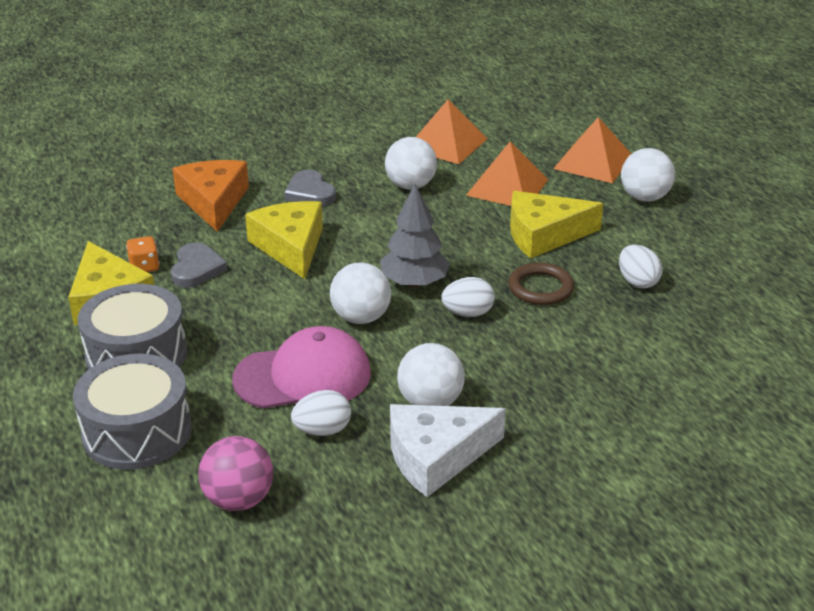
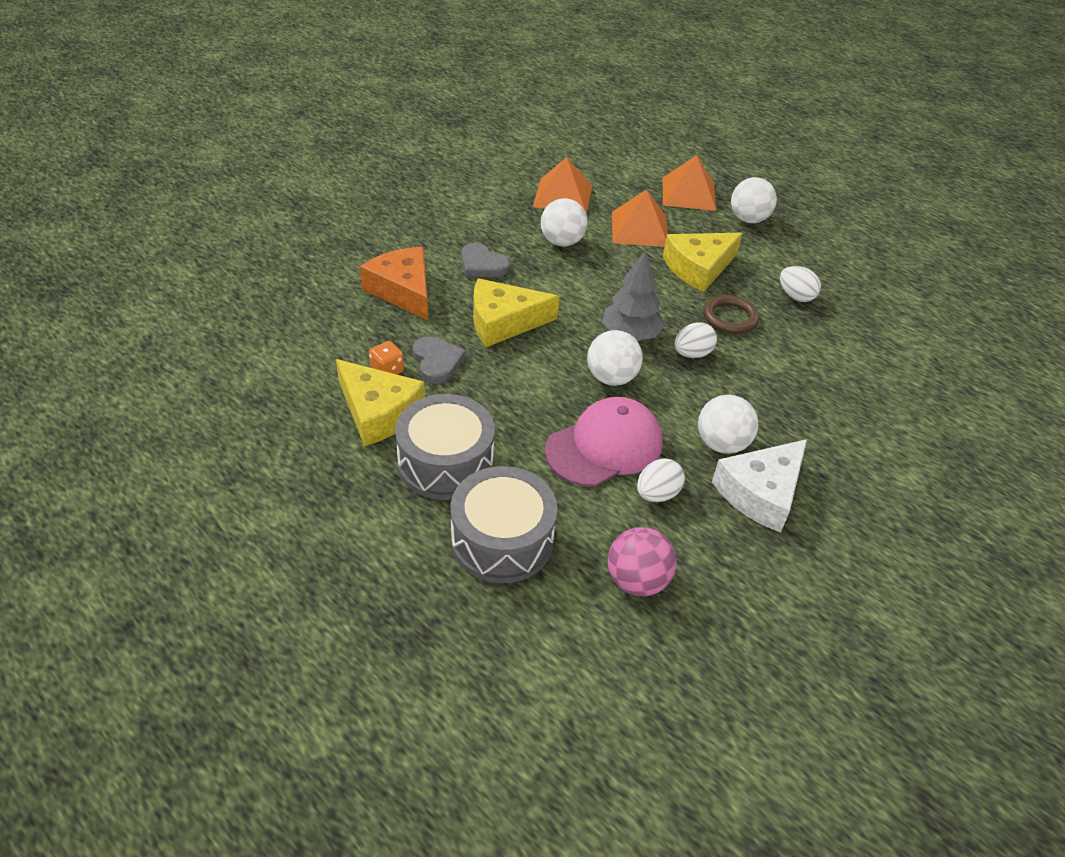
camera: 25 degrees left, 10 degrees up
(290, 247) = (504, 322): yellow cheese -> yellow cheese turned 60 degrees counterclockwise

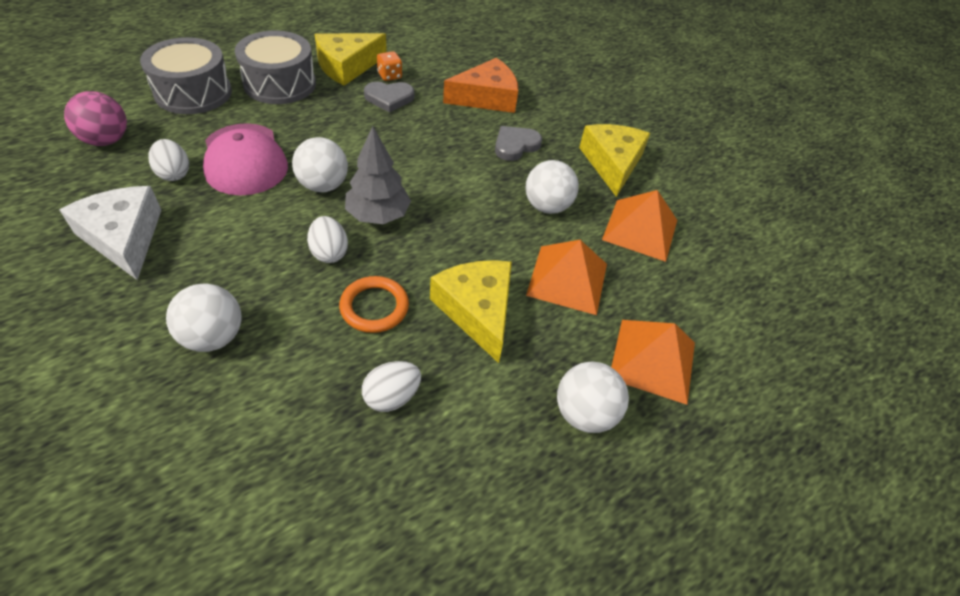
camera: 100 degrees right, 5 degrees up
(504, 322) = (427, 141): yellow cheese -> yellow cheese (612, 163)
(721, 444) = (197, 231): white ball -> white ball (213, 337)
(730, 318) = (374, 307): brown ring -> orange ring

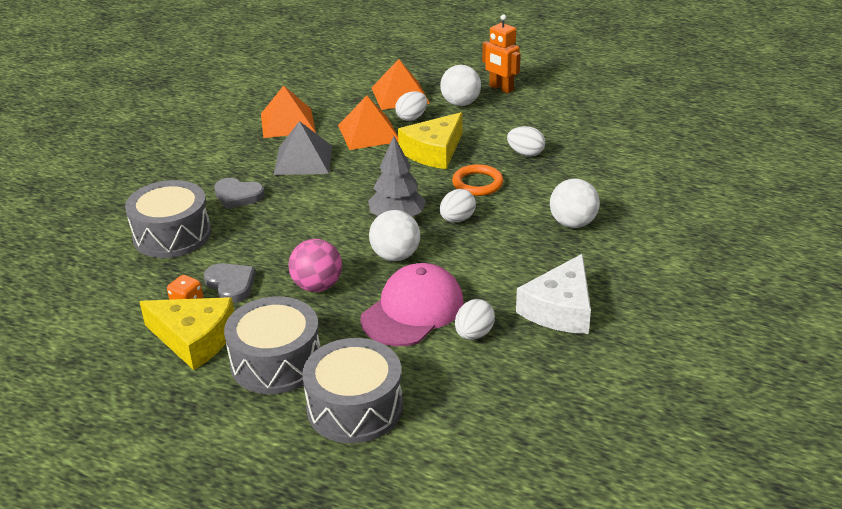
camera: 115 degrees left, 15 degrees down
(106, 140) = (485, 404): pink ball -> pink ball (317, 286)
(486, 97) = (172, 235): orange cheese -> grey drum
(547, 206) = (303, 160): white ball -> grey pyramid
(578, 337) = (411, 118): none -> white egg
(601, 500) = (501, 88): none -> orange robot
(612, 163) = (216, 150): yellow cheese -> none

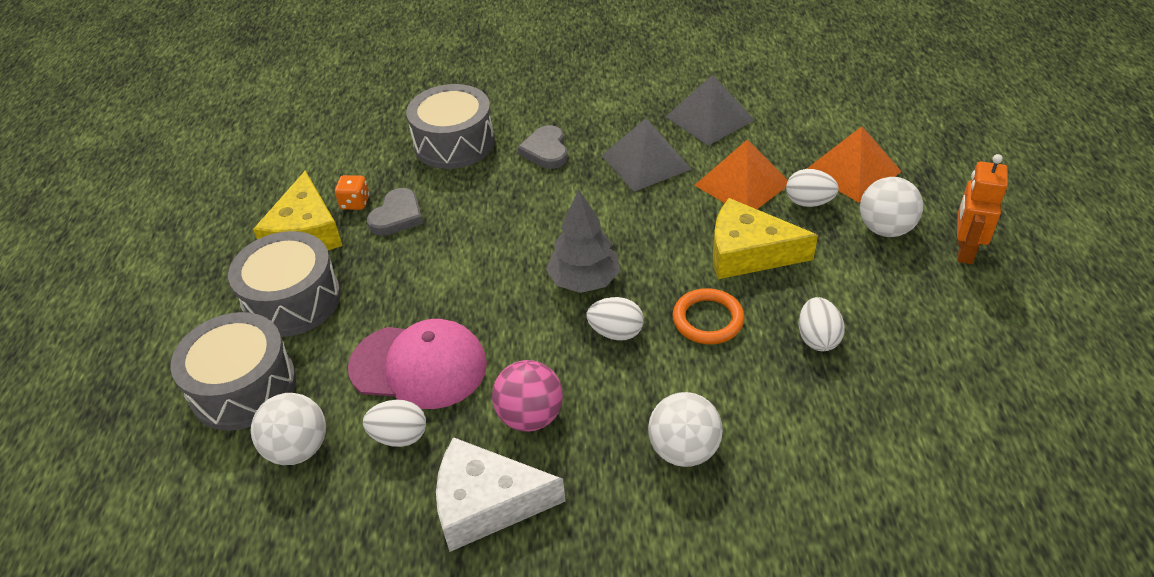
camera: 65 degrees right, 10 degrees up
(287, 123) = (709, 118): orange pyramid -> grey pyramid
(317, 286) = (424, 274): pink ball -> pink ball (530, 416)
(395, 256) = (510, 310): white ball -> white ball (298, 449)

